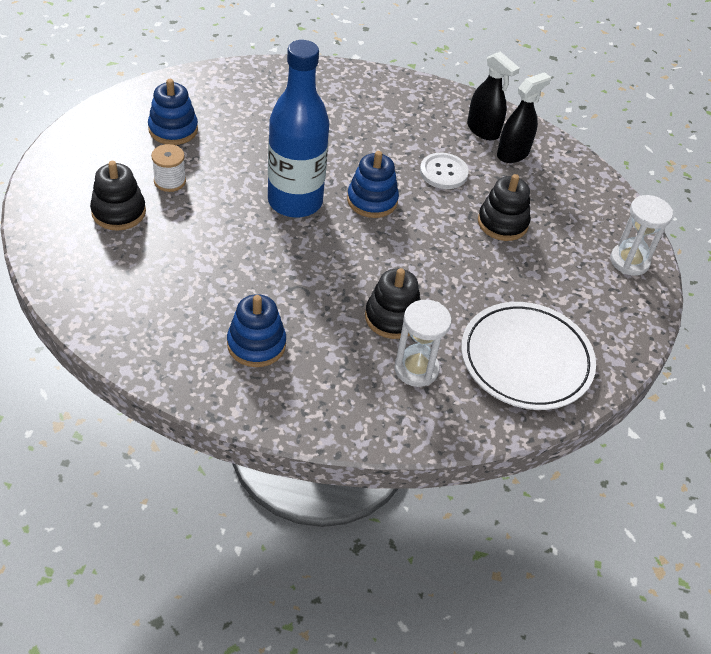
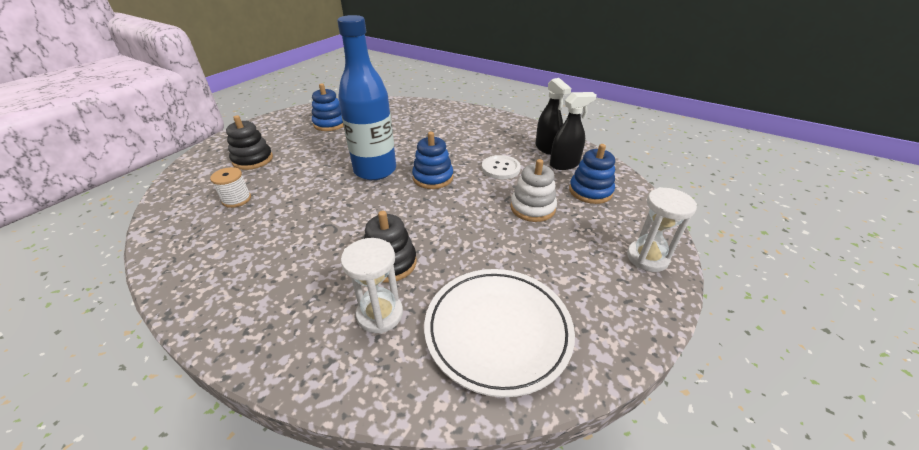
camera: 25 degrees right, 10 degrees down
(170, 181) = (302, 148): white spool -> white spool (237, 199)
(256, 344) = (260, 261): blue stacking toy -> blue stacking toy (590, 191)
(502, 223) = (532, 208): black stacking toy -> white stacking toy

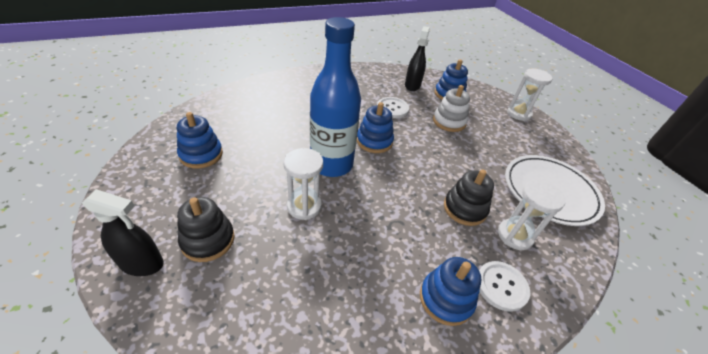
camera: 60 degrees left, 5 degrees up
(237, 199) = (286, 278): white spool -> none
(256, 286) = (446, 299): none -> blue stacking toy
(293, 321) = (501, 286): none -> white button
(313, 178) = (304, 206): none -> white hourglass
(546, 148) = (386, 80): black spray bottle -> black spray bottle (142, 263)

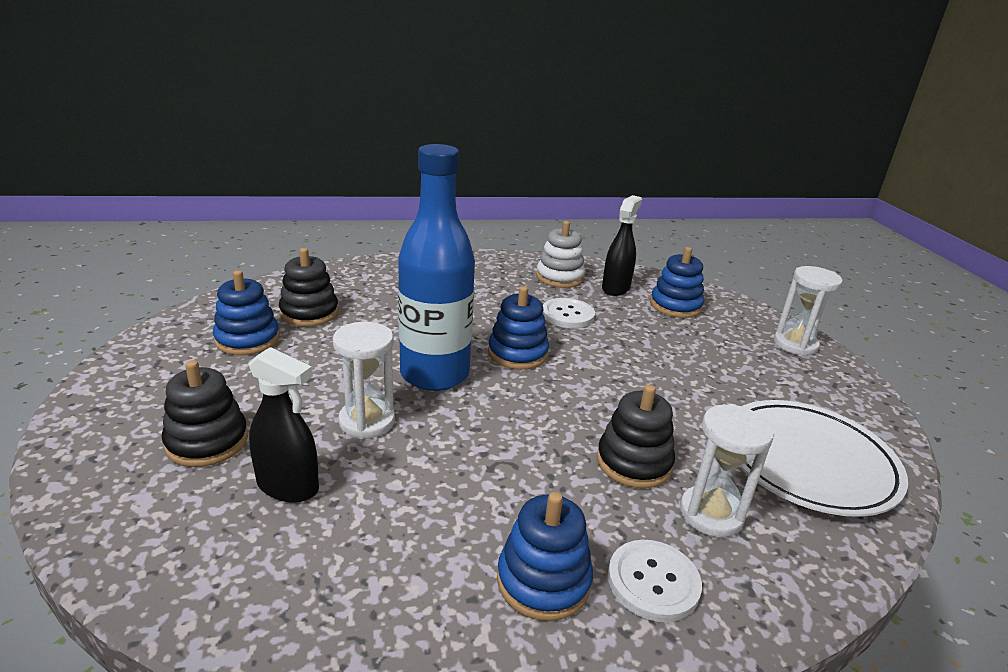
camera: 15 degrees right, 15 degrees down
(142, 263) = (105, 455): black spray bottle -> black spray bottle (288, 486)
(234, 127) = (309, 313): none -> black stacking toy
(449, 122) = (658, 342): white stacking toy -> white stacking toy (559, 277)

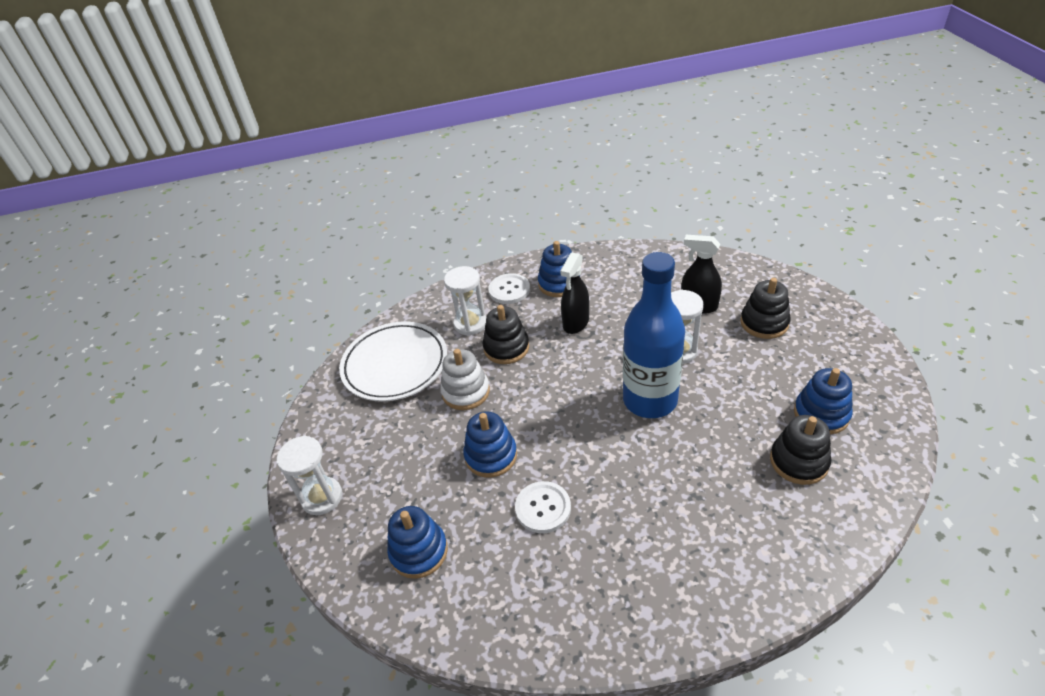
camera: 175 degrees left, 15 degrees up
(517, 353) = (588, 437): blue stacking toy -> blue stacking toy (491, 456)
(559, 277) = (551, 596): white stacking toy -> white stacking toy (466, 392)
(616, 288) = (481, 581): black spray bottle -> black spray bottle (576, 323)

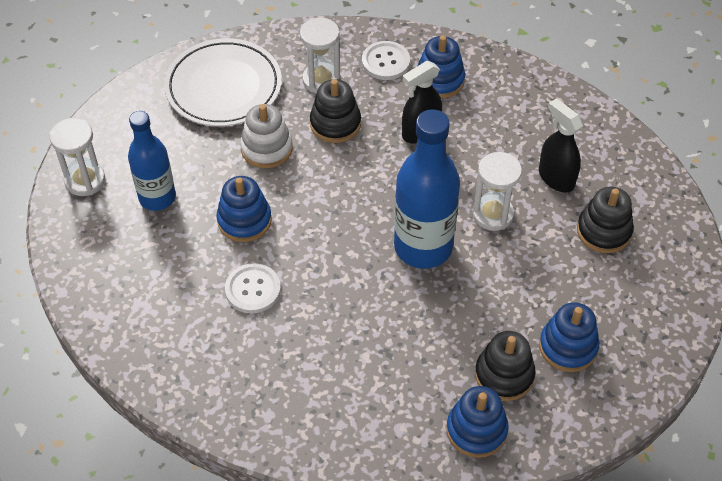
camera: 25 degrees right, 10 degrees up
(400, 477) = (157, 197): none -> blue bottle
(419, 551) = (130, 268): blue stacking toy -> blue stacking toy (476, 430)

